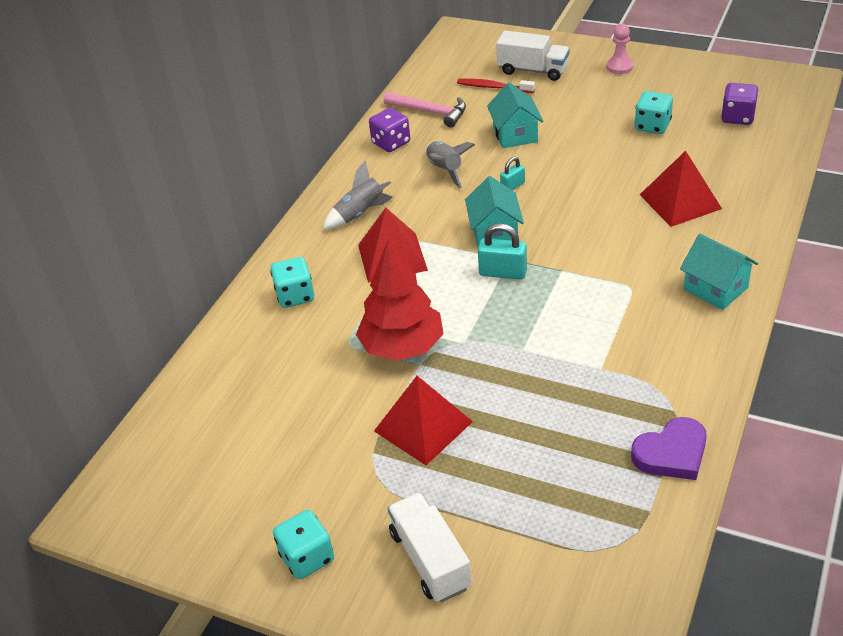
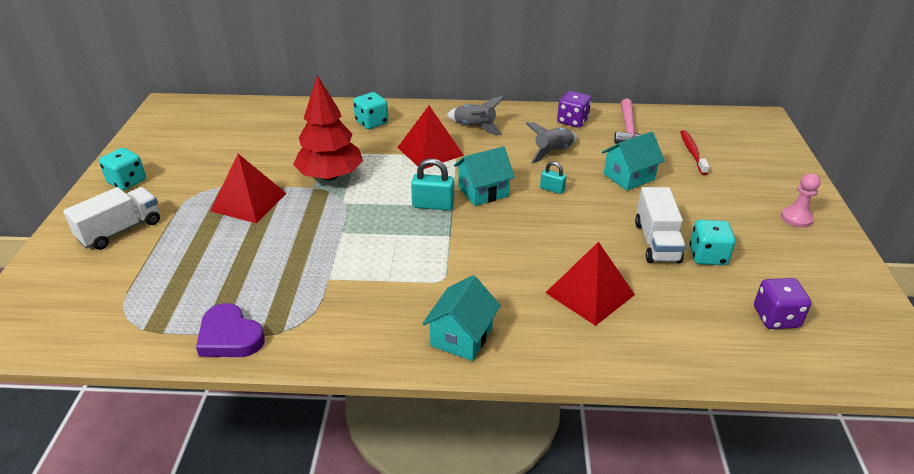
camera: 65 degrees right, 5 degrees down
(503, 272) = (433, 205): turquoise padlock -> turquoise padlock turned 75 degrees counterclockwise
(533, 70) = (739, 168): white truck -> white truck (656, 242)

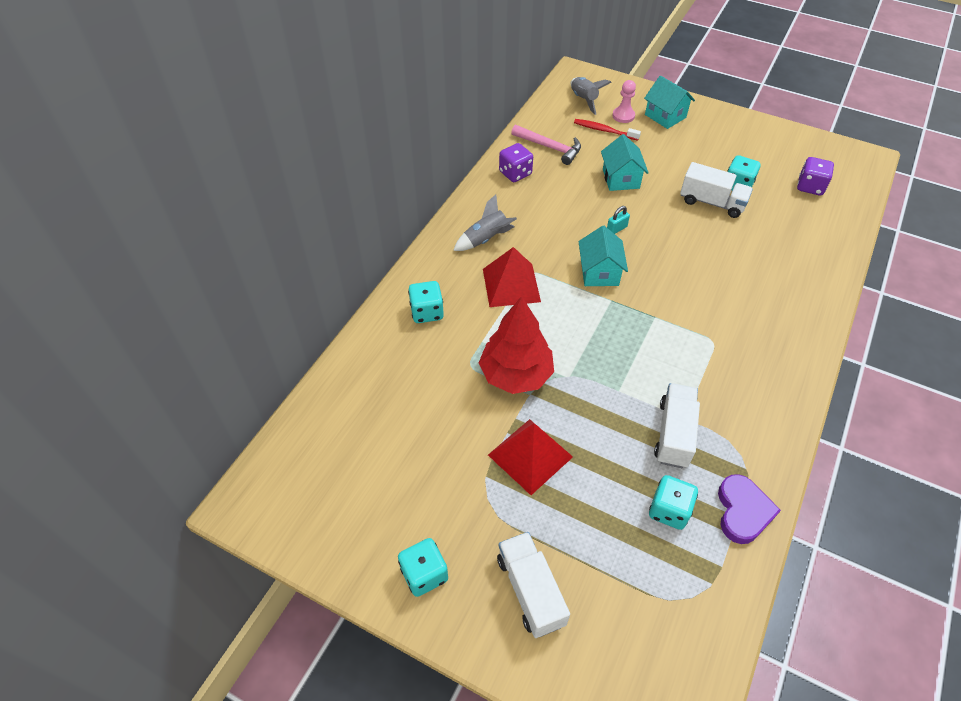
camera: 65 degrees left, 15 degrees up
(217, 288) = (669, 510): none -> turquoise dice
(230, 336) = (743, 511): purple heart -> purple heart turned 60 degrees counterclockwise
(306, 275) = (674, 434): none -> white truck
(433, 205) = (605, 312): turquoise padlock -> none
(461, 337) = (786, 352): turquoise house -> turquoise house (665, 116)
(553, 152) = (560, 205): grey rocket -> grey rocket (583, 100)
(590, 293) = (758, 262): red pyramid -> none
(796, 218) = (712, 124): pink pawn -> pink pawn (623, 116)

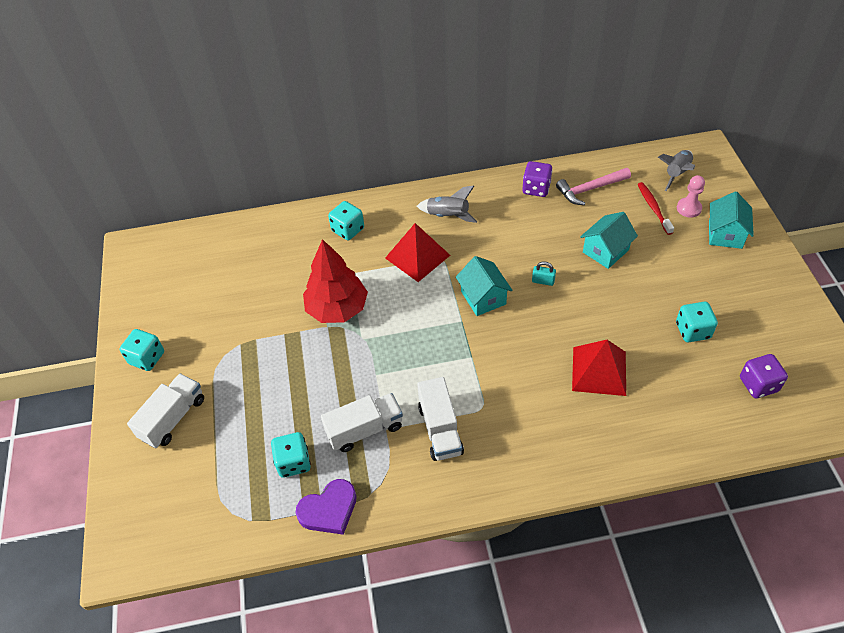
camera: 55 degrees right, 0 degrees up
(530, 456) = (275, 357): red pyramid -> red pyramid (599, 371)
(549, 147) = (590, 189): pink hammer -> pink hammer turned 75 degrees clockwise
(599, 272) = (483, 298): turquoise house -> turquoise house turned 75 degrees counterclockwise
(712, 202) = (648, 324): white truck -> white truck (440, 429)

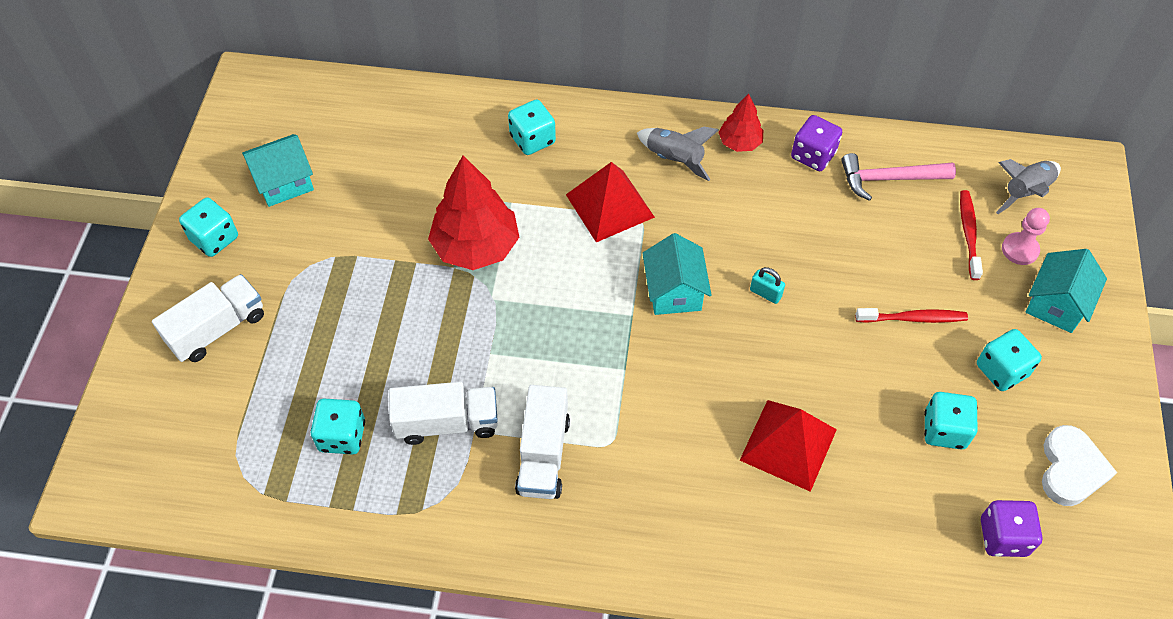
camera: 15 degrees right, 5 degrees up
(329, 510) = (362, 513): purple heart -> none
(486, 194) = (739, 143): none -> red tree
(605, 251) = (872, 276): turquoise house -> turquoise house (284, 182)
(642, 269) = (913, 318): none -> red toothbrush
(711, 283) = (1001, 370): none -> turquoise dice
(779, 330) = (1071, 469): none -> white heart

